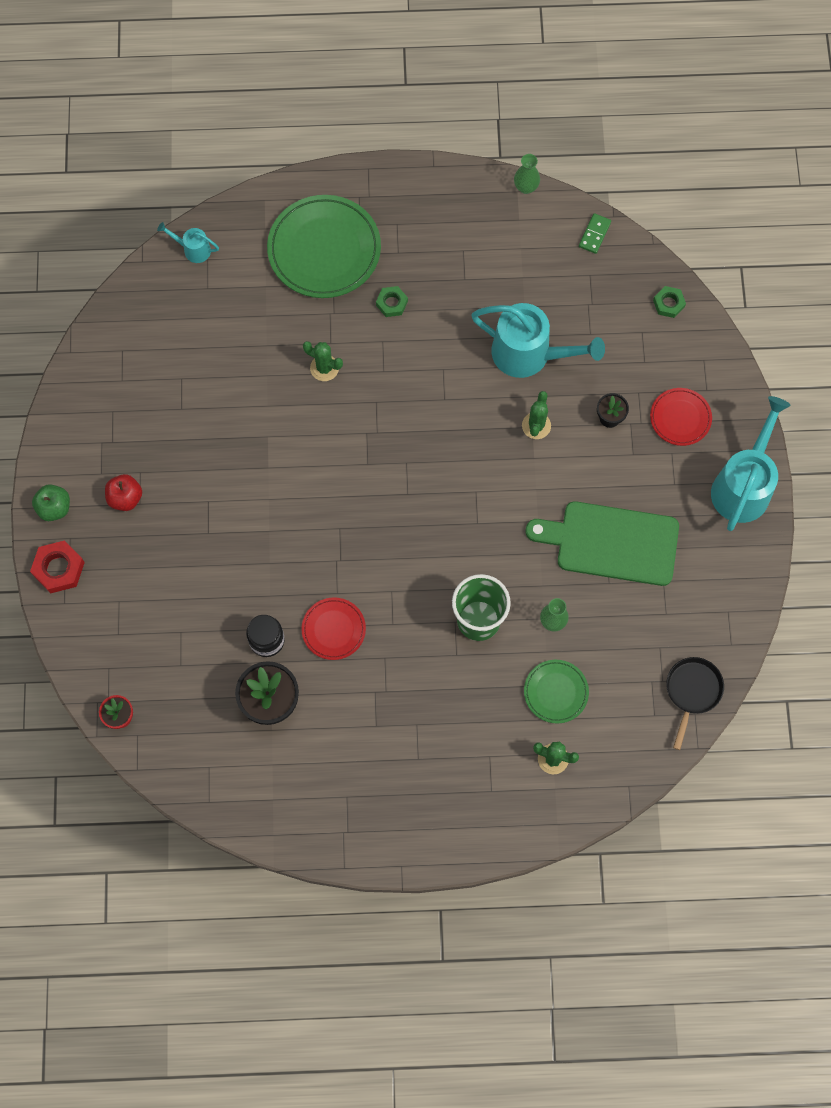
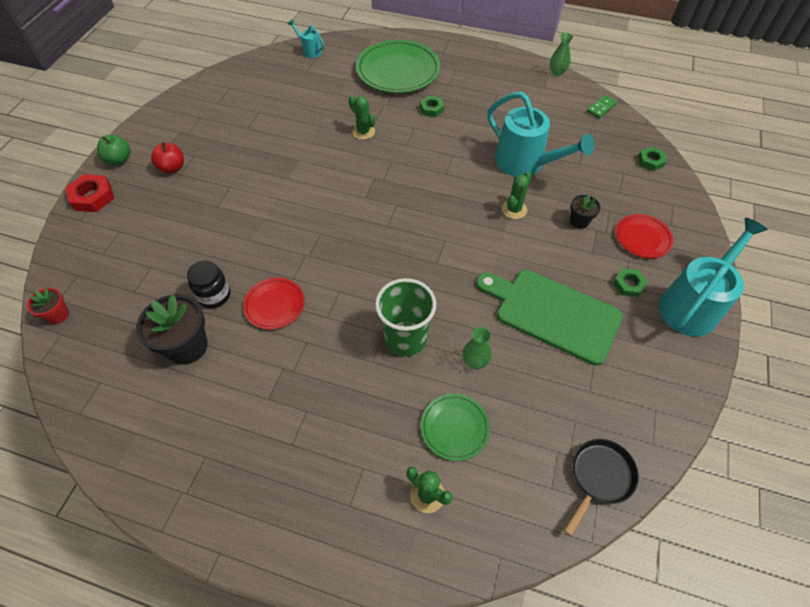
camera: 20 degrees right, 15 degrees down
(677, 483) = (628, 285): none -> green nut

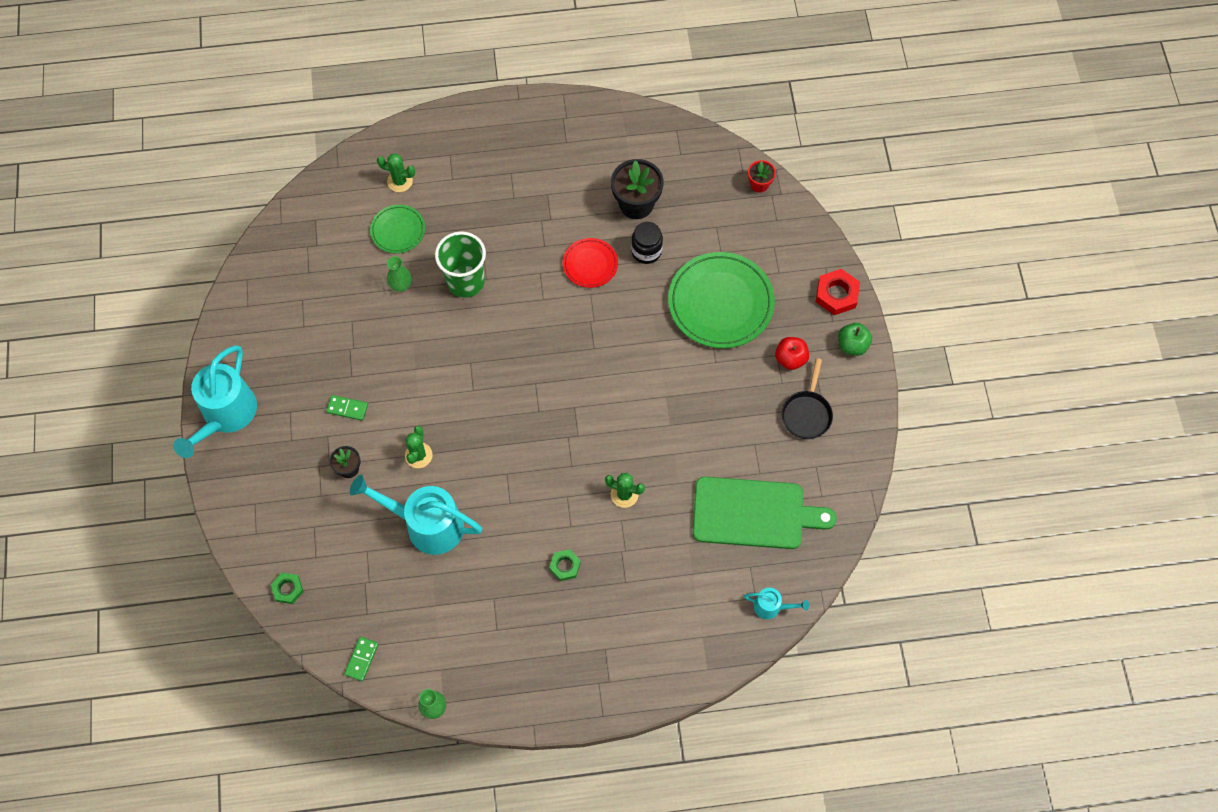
camera: 155 degrees right, 10 degrees up
(398, 71) = (638, 618): green plate -> green plate (720, 303)
(552, 313) = (349, 355): green cutting board -> green cutting board (754, 513)
(567, 267) = (347, 408): none -> green domino
(599, 477) = (282, 240): black pan -> black pan (806, 413)
(628, 285) = (287, 413): green nut -> none
(642, 238) = (281, 474): red plate -> none

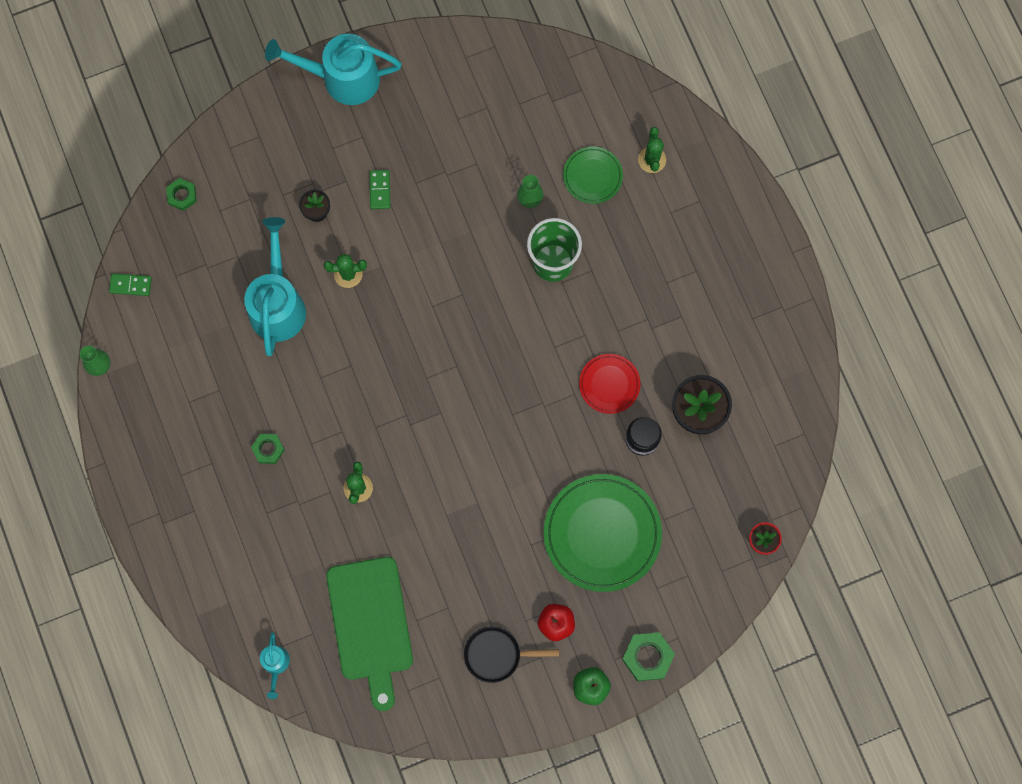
camera: 75 degrees right, 10 degrees up
(836, 294) = (647, 657): red nut -> green nut

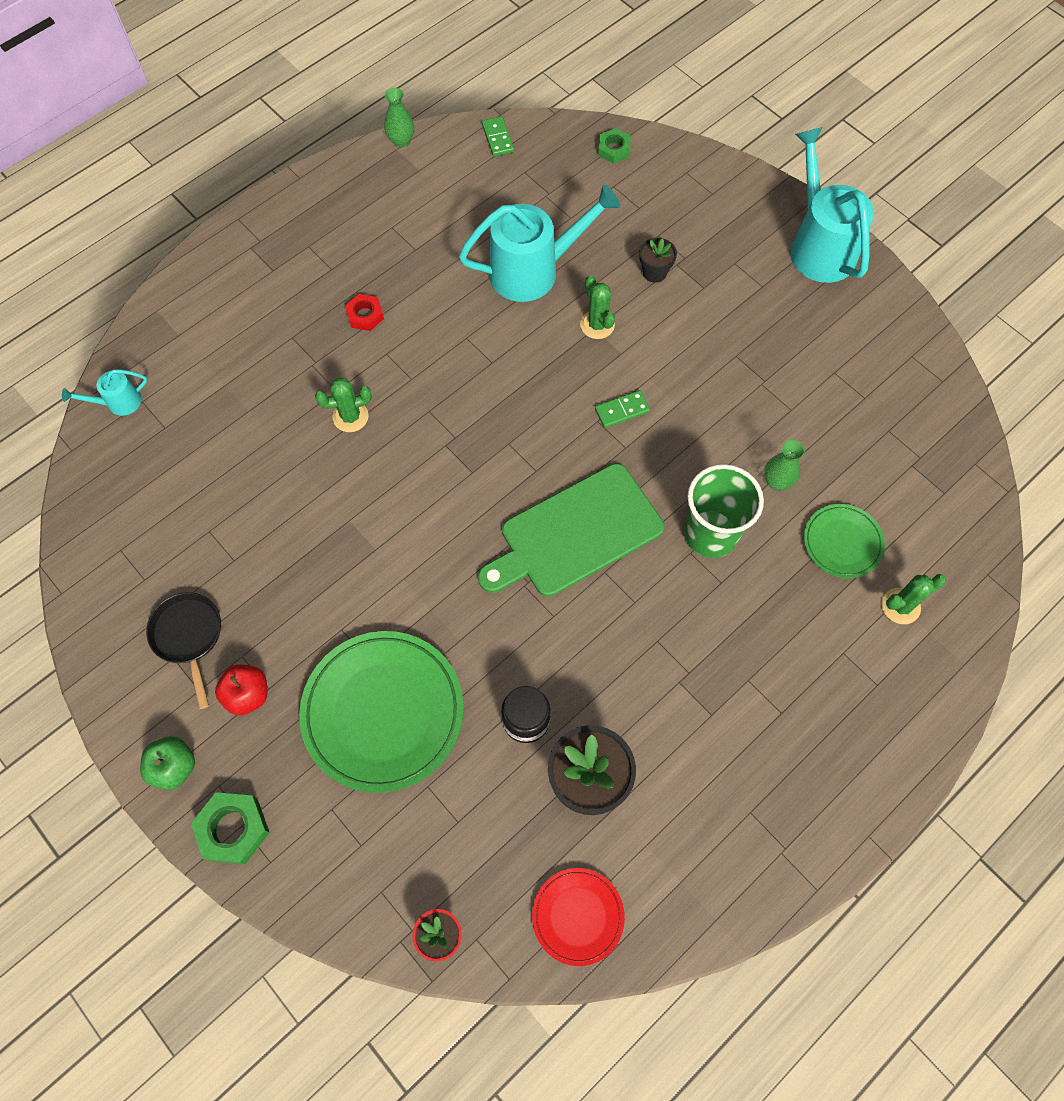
camera: 70 degrees right, 10 degrees down
(268, 449) = (365, 315): green nut -> red nut
(370, 624) = (190, 483): green cutting board -> green cutting board (575, 533)
(380, 190) = (709, 323): green domino -> green domino (622, 410)
(609, 384) = (583, 654): red plate -> red plate (578, 916)

